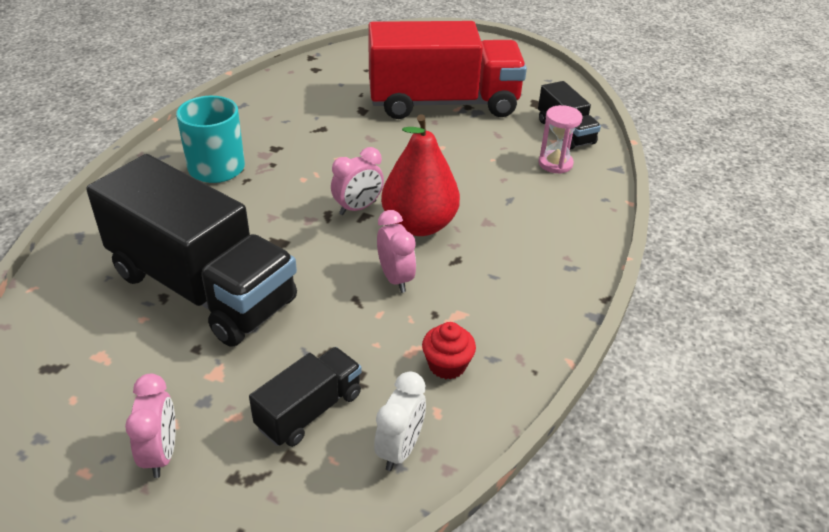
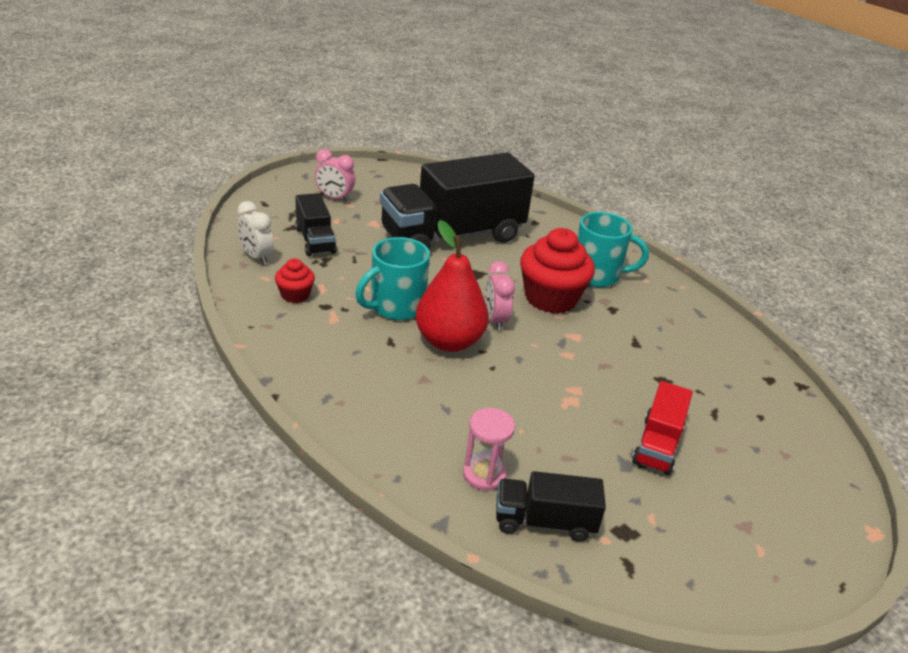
camera: 115 degrees right, 5 degrees down
(287, 185) = (551, 298): none -> red cupcake
(395, 278) = (395, 306): pink clock -> turquoise mug
(443, 103) = (657, 445): red truck -> red truck, size x0.47

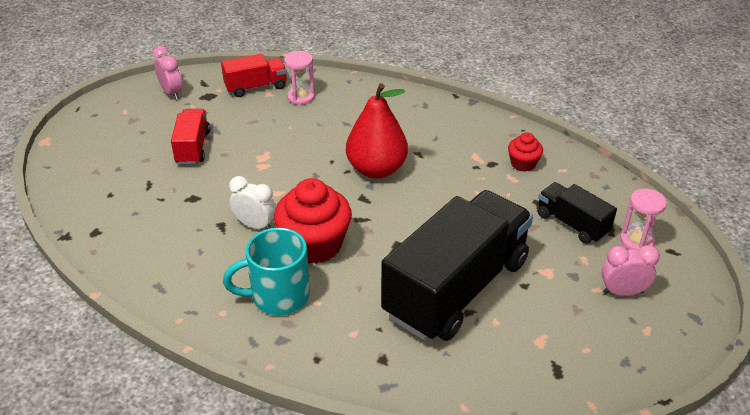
camera: 160 degrees right, 5 degrees up
(256, 257) = (594, 186): white clock -> white clock (255, 225)
(281, 216) = (637, 241): none -> pink hourglass
(395, 306) = (440, 183): turquoise mug -> none
(495, 320) = (352, 201): pink clock -> pink clock (171, 93)
(544, 521) = (256, 87): black truck -> red truck

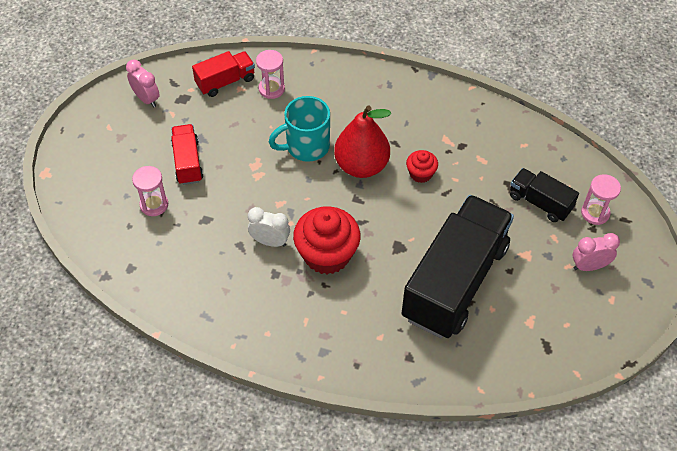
camera: 10 degrees left, 15 degrees up
(143, 179) = (154, 204): none -> pink hourglass
(278, 296) = (309, 311): turquoise mug -> turquoise mug (306, 146)
(523, 164) = (489, 142): red cupcake -> red cupcake (420, 174)

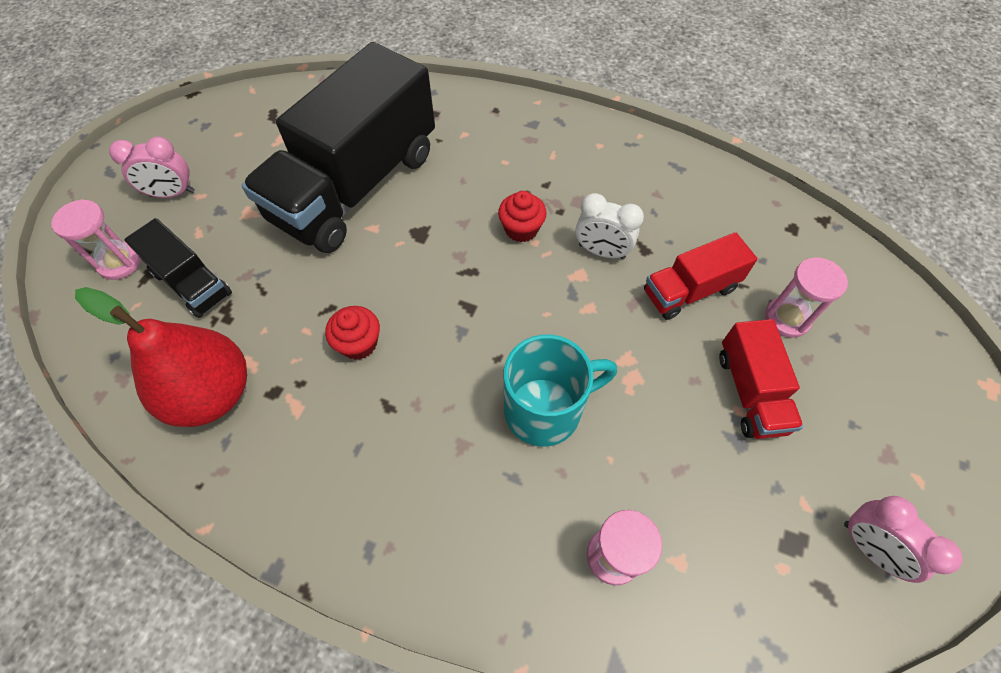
camera: 175 degrees left, 5 degrees up
(225, 81) = (713, 585): red truck -> red truck (690, 290)
(327, 254) = (521, 229): red cupcake -> red cupcake, size x0.51
(361, 166) = (453, 364): red pear -> red pear (212, 394)

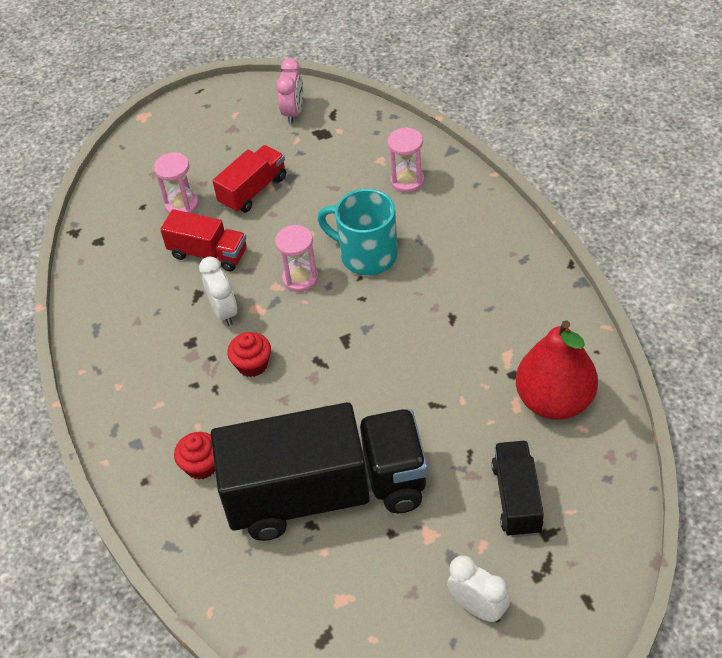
camera: 130 degrees left, 10 degrees down
(120, 262) = (562, 563): pink hourglass -> pink hourglass (300, 278)
(172, 194) = (478, 607): pink clock -> white clock
(358, 343) = (435, 366): red cupcake -> red cupcake (201, 465)

